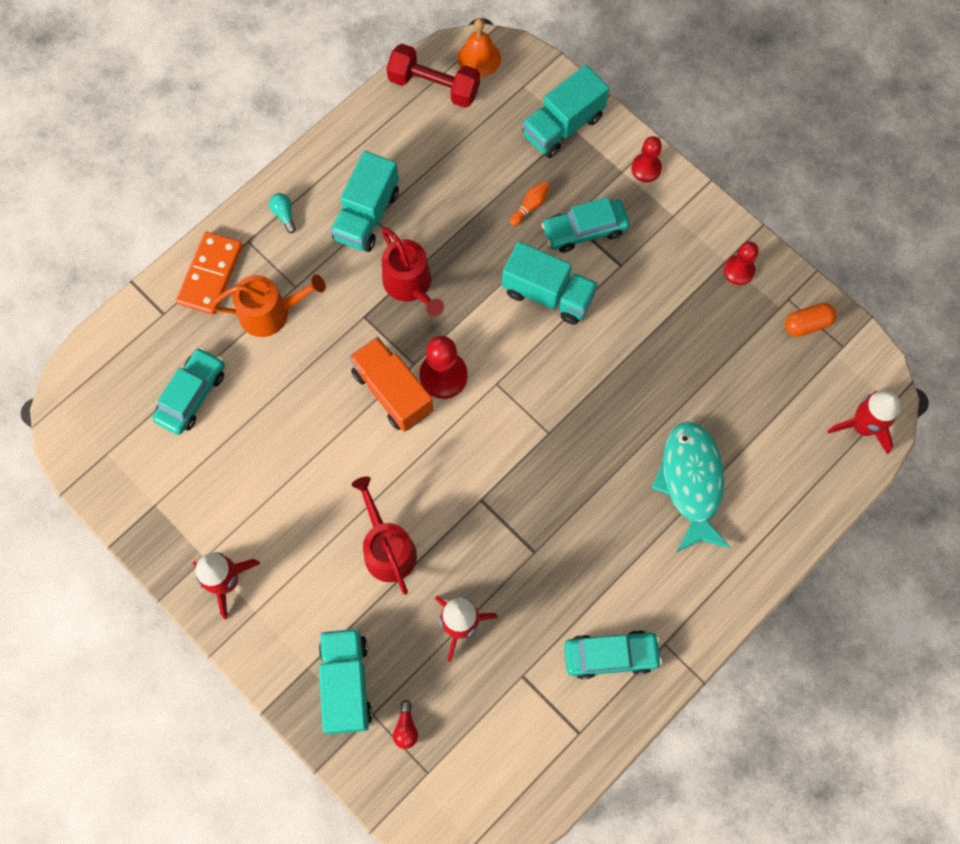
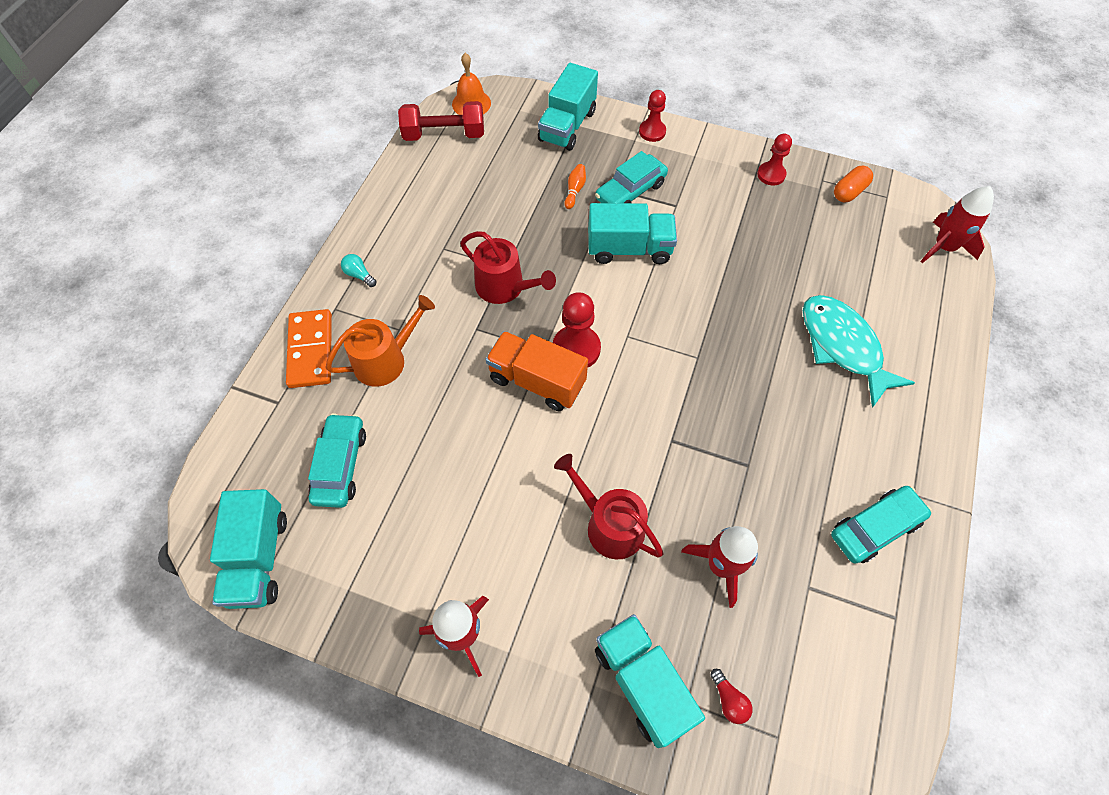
camera: 25 degrees left, 10 degrees down
(367, 215) = (436, 248): turquoise truck -> turquoise truck (258, 558)

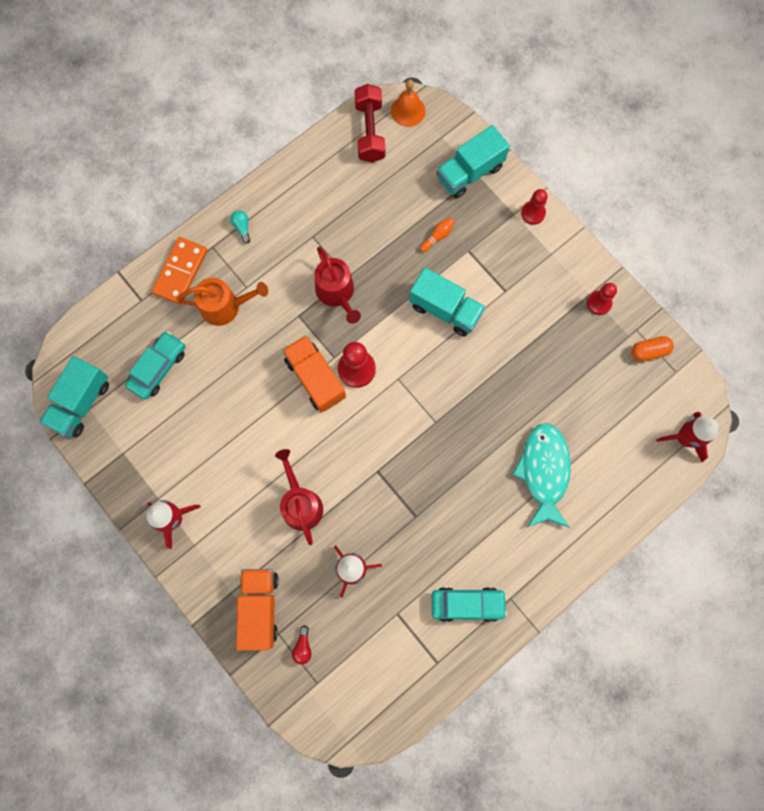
camera: 30 degrees right, 15 degrees up
(444, 135) = (370, 131): red dumbbell -> red dumbbell turned 60 degrees clockwise
(630, 191) = (479, 259): turquoise car -> none
(642, 682) = (260, 607): turquoise truck -> orange truck

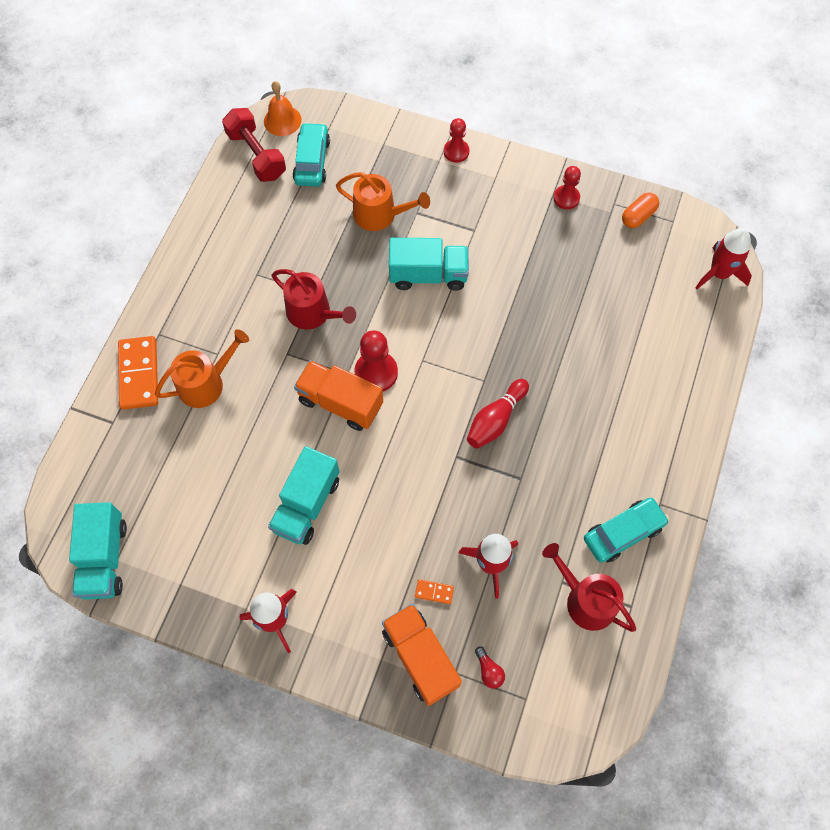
camera: 30 degrees left, 10 degrees down
(158, 368) = (170, 479): turquoise car -> turquoise car (312, 161)
(242, 228) = (180, 301): turquoise light bulb -> none
(298, 565) = (434, 592): none -> orange domino
(300, 503) = (399, 530): red watering can -> red watering can (586, 600)
(425, 459) = (496, 419): none -> red bowling pin
(437, 236) = (380, 215): orange bowling pin -> orange watering can
(469, 172) = (375, 145): turquoise truck -> turquoise truck (306, 504)
(544, 472) = (614, 370): turquoise fish -> none

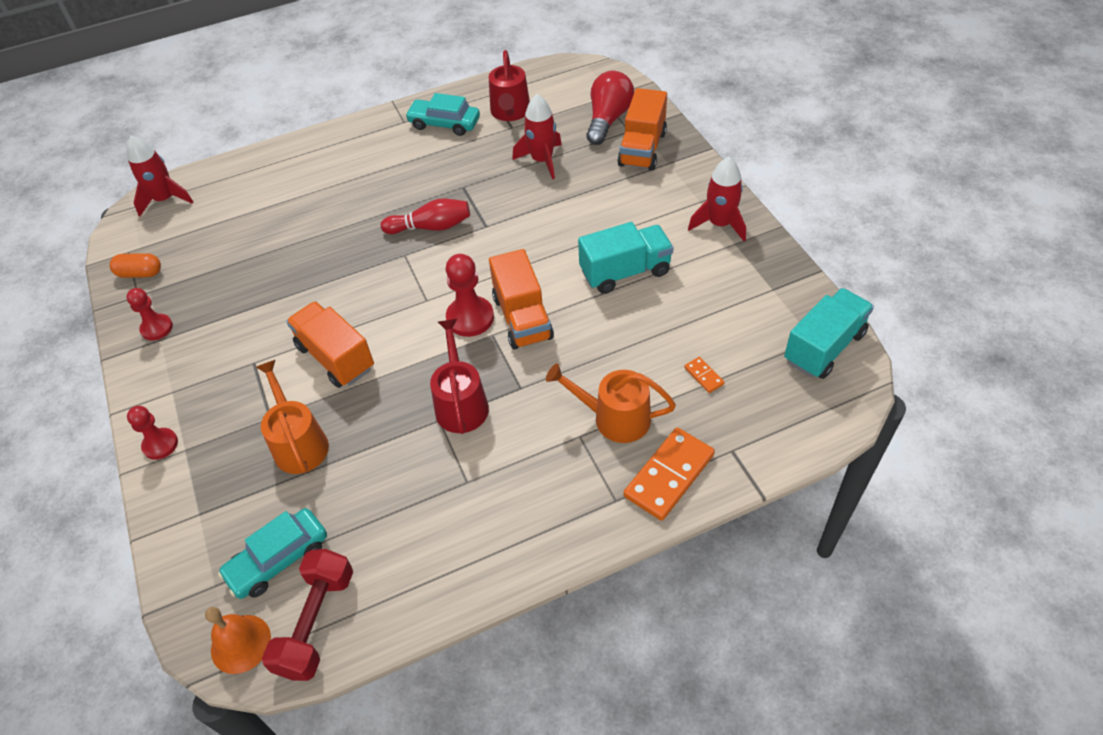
camera: 130 degrees left, 15 degrees down
(428, 275) = (335, 357): turquoise truck -> orange truck
(434, 592) = (595, 171): orange domino -> orange domino (704, 376)
(489, 670) = (608, 119): red light bulb -> red light bulb, size x2.29

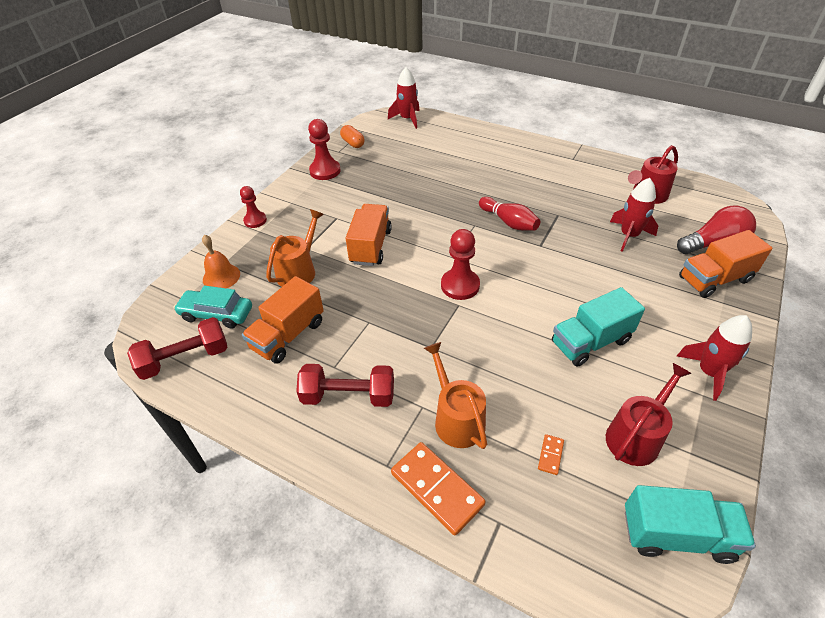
camera: 50 degrees right, 5 degrees down
(157, 328) = (325, 171): red pawn -> red pawn, size x1.51
(241, 643) = (153, 334): orange bell -> orange bell (221, 277)
(444, 123) = (595, 175): turquoise car -> none
(461, 403) = (390, 324): red watering can -> red watering can (636, 436)
(513, 488) = (348, 396): none -> red dumbbell
(522, 318) = (488, 311): orange truck -> orange truck (288, 335)
(625, 272) = (590, 342): turquoise truck -> turquoise truck turned 120 degrees clockwise
(669, 475) = (437, 488): orange domino -> orange domino turned 45 degrees clockwise

